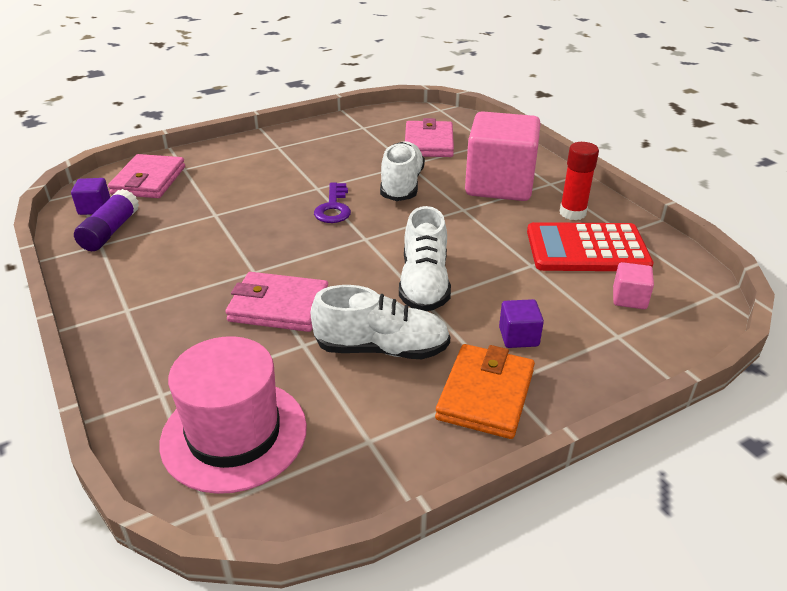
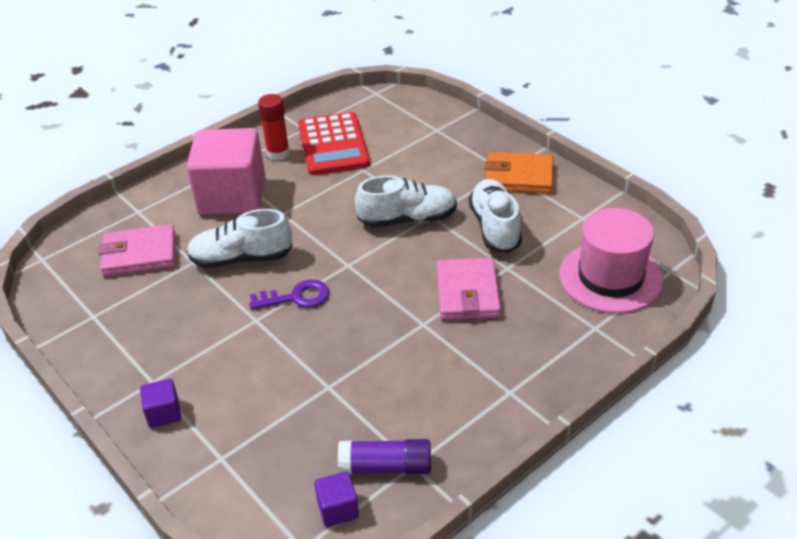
camera: 100 degrees left, 5 degrees up
(149, 181) = (259, 482): pink wallet -> none
(518, 337) = (455, 168): purple cube -> purple cube (164, 413)
(629, 298) = (393, 125): pink cube -> none

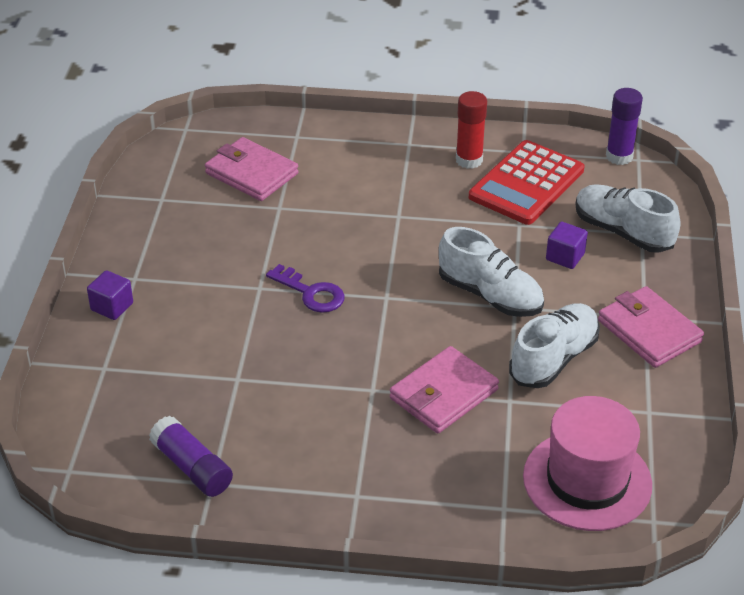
camera: 45 degrees right, 0 degrees up
(232, 196) = (380, 173): pink cube -> none
(241, 258) = (316, 231): white shoe -> white shoe (622, 232)
(338, 509) = (123, 466): purple cube -> purple cube (565, 257)
(363, 98) = (619, 156): none -> purple glue stick
(519, 177) = (649, 331): orange wallet -> pink wallet

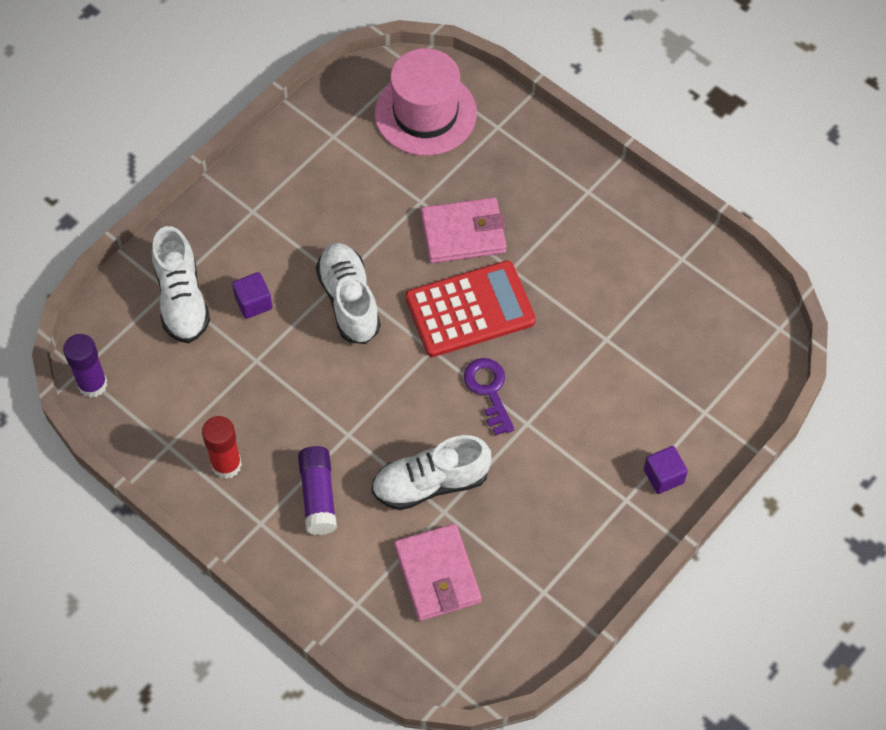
camera: 145 degrees left, 20 degrees up
(192, 467) = (688, 279): purple glue stick -> purple glue stick (318, 496)
(527, 184) = (204, 402): red calculator -> red calculator (470, 309)
(553, 359) = (356, 215): white shoe -> white shoe (430, 483)
(649, 331) = (263, 196): pink wallet -> none

